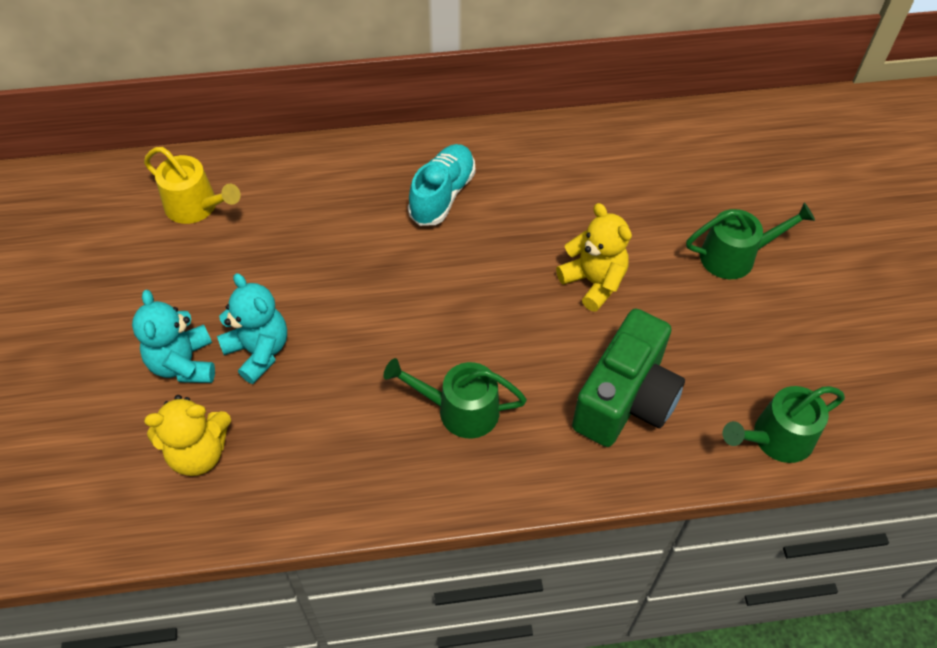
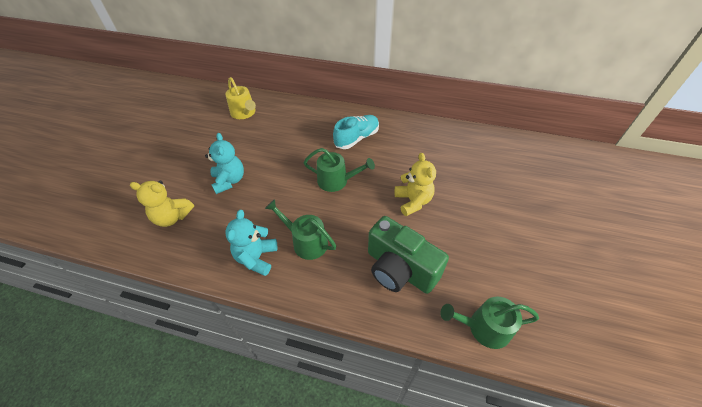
camera: 25 degrees right, 5 degrees down
(184, 363) = (194, 175): turquoise teddy bear -> turquoise teddy bear (256, 258)
(625, 399) = (399, 269): green camera -> green camera turned 75 degrees clockwise
(735, 256) = (502, 213): green watering can -> green watering can (336, 181)

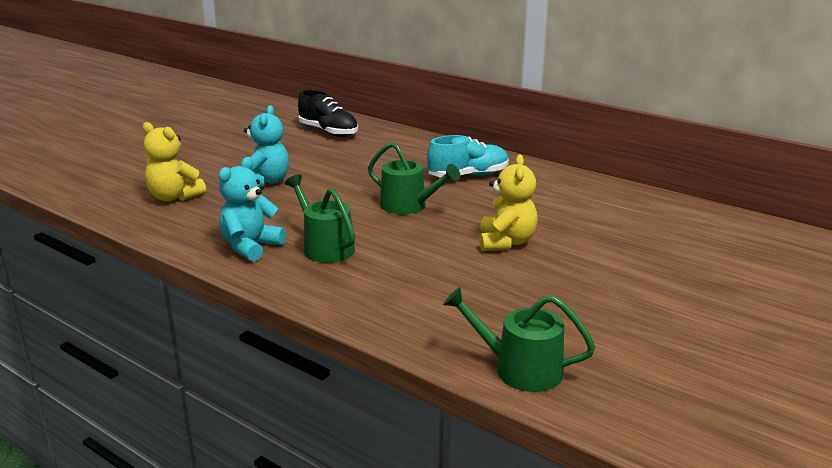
camera: 20 degrees right, 25 degrees down
(244, 113) = (328, 132): yellow watering can -> black shoe
(399, 269) = (436, 294): green camera -> none

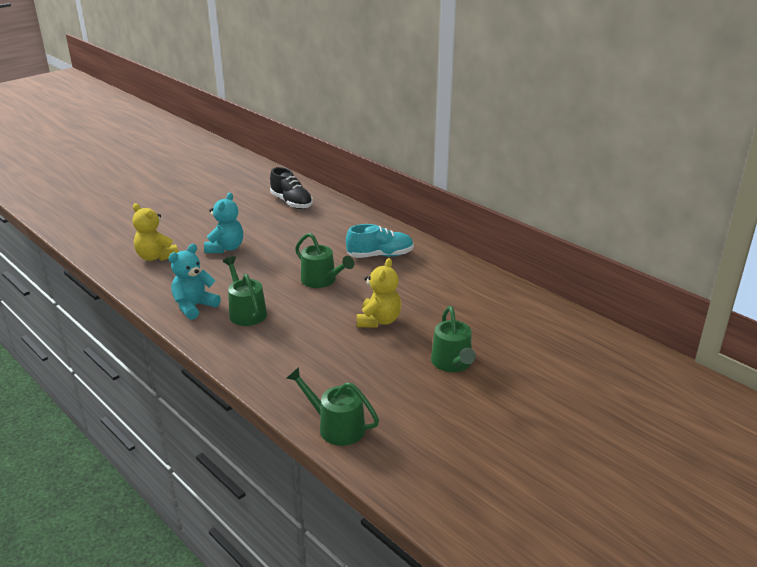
camera: 10 degrees right, 5 degrees up
(629, 280) = (452, 363): none -> green watering can

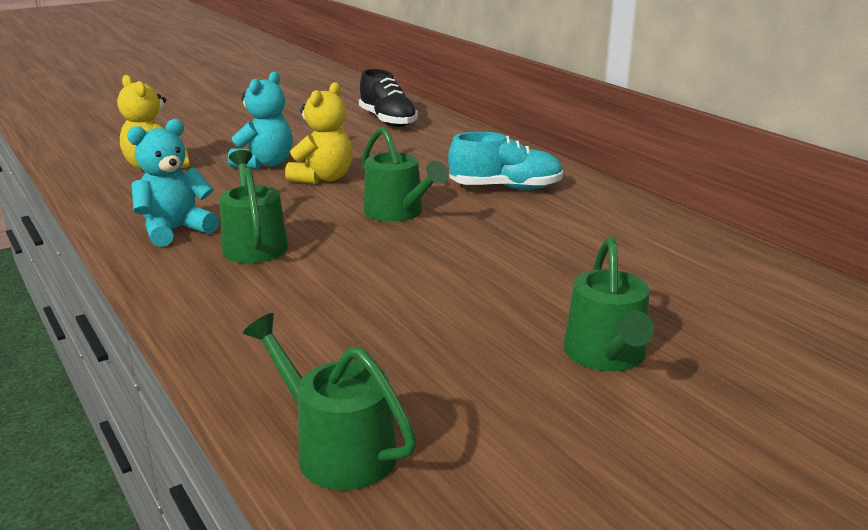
camera: 10 degrees right, 5 degrees down
(379, 321) = (478, 275): yellow teddy bear -> yellow teddy bear (323, 178)

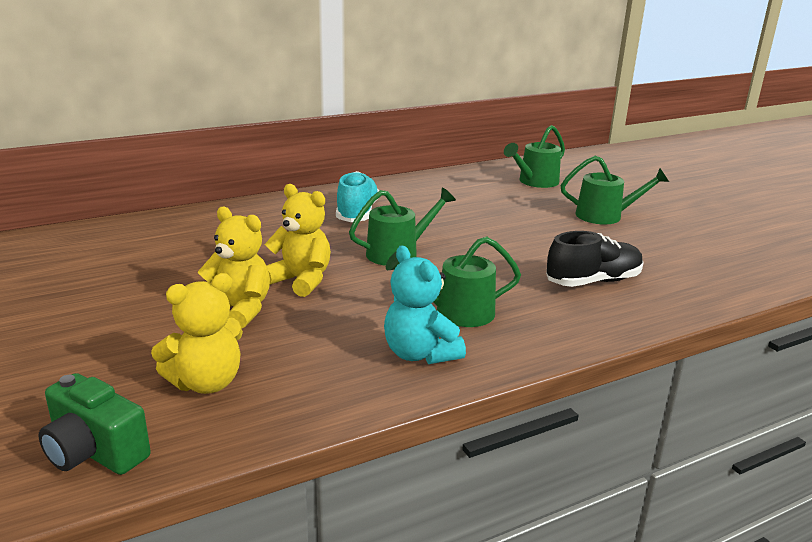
camera: 85 degrees left, 0 degrees up
(89, 152) = (95, 452): none -> green camera
(265, 164) = (238, 310): turquoise teddy bear -> yellow teddy bear
(337, 449) = (723, 285): green watering can -> green watering can (535, 182)
(387, 121) = (133, 244): black shoe -> black shoe (593, 281)

